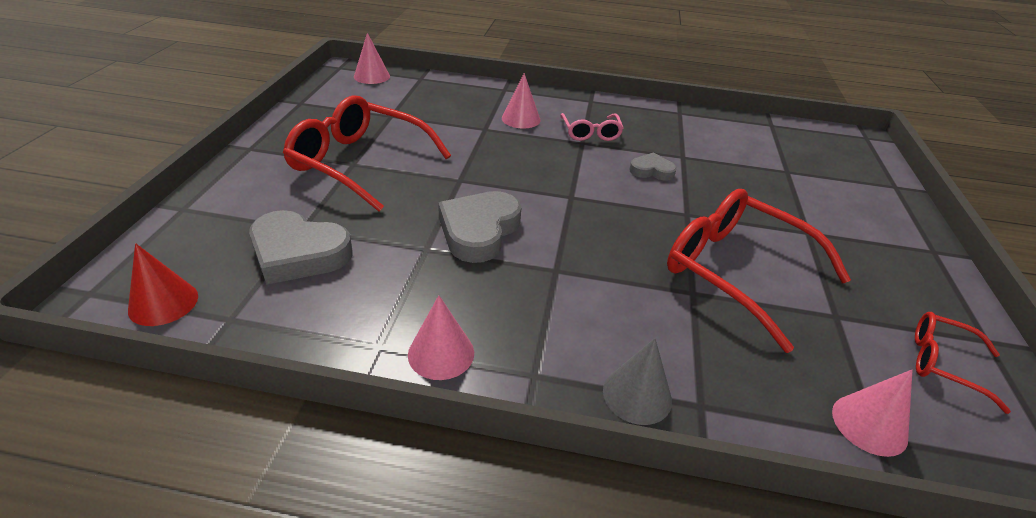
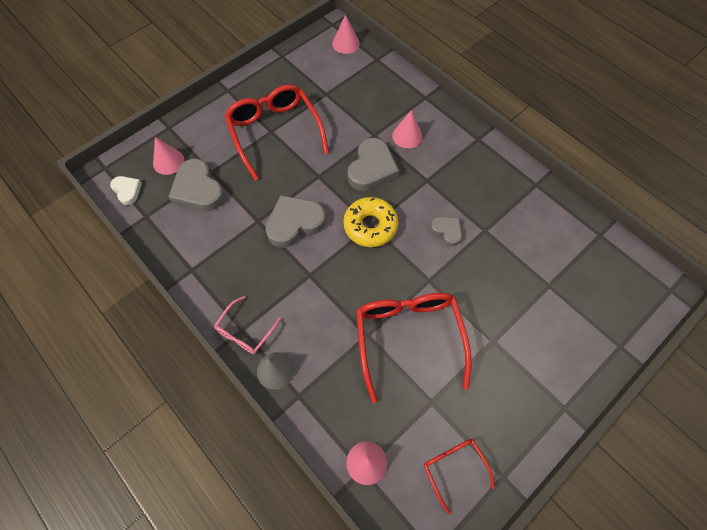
camera: 40 degrees right, 25 degrees up
(163, 303) = (127, 191): red cone -> white heart
(441, 353) = (213, 291): pink cone -> pink cone (168, 161)
(514, 153) = (372, 168): none -> grey heart
(571, 197) = (370, 226): none -> yellow donut
(590, 133) = (442, 174): pink glasses -> pink glasses (245, 331)

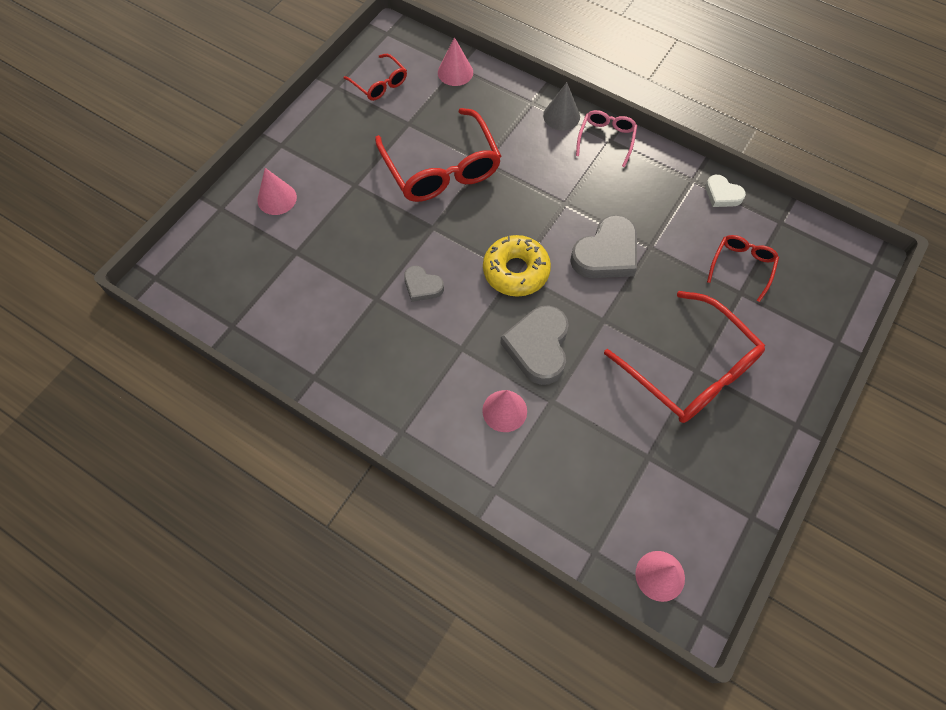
camera: 165 degrees right, 0 degrees up
(127, 191) = (824, 245): white heart -> white heart (722, 194)
(168, 161) = (802, 293): pink cone -> pink cone (277, 198)
(198, 190) = (742, 266): grey heart -> red glasses

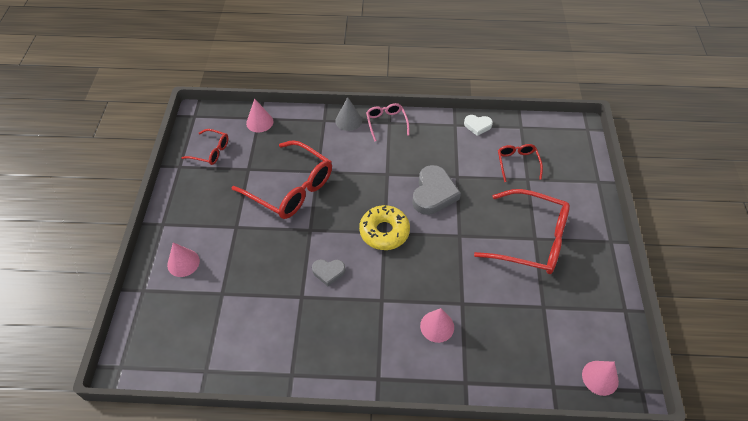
camera: 30 degrees left, 10 degrees down
(538, 347) = (431, 273): grey heart -> none

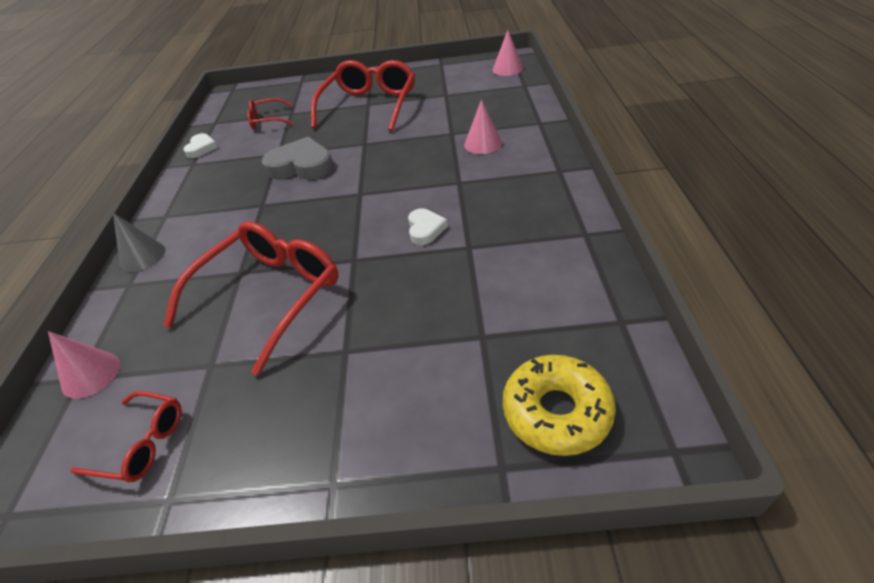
camera: 90 degrees left, 10 degrees down
(183, 263) = (428, 412): pink cone -> none
(211, 151) = (142, 443): red glasses -> red glasses turned 90 degrees clockwise
(328, 272) = (425, 229): grey heart -> white heart
(384, 232) = (358, 194): yellow donut -> yellow donut (556, 412)
(386, 123) = (164, 218): pink glasses -> none

